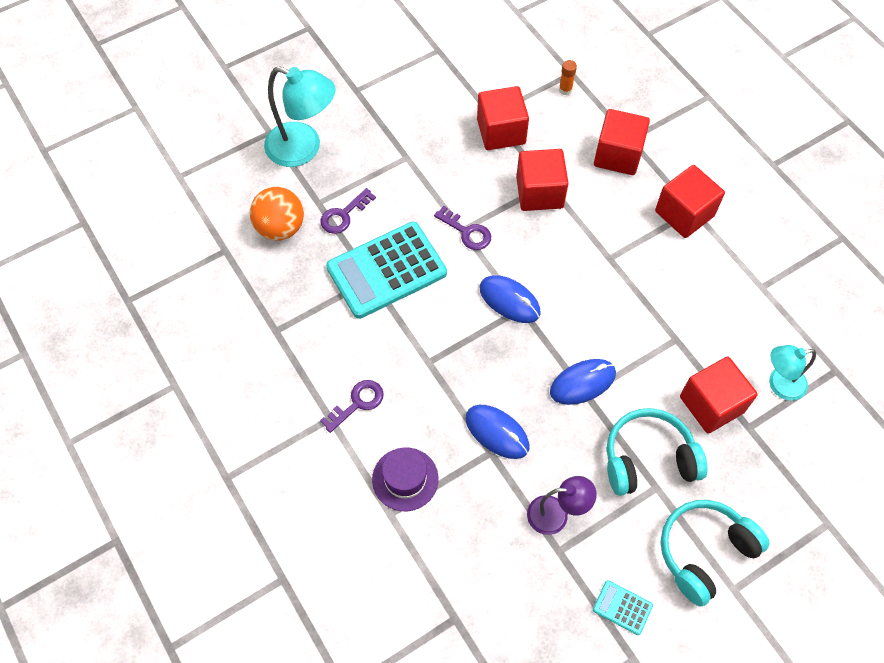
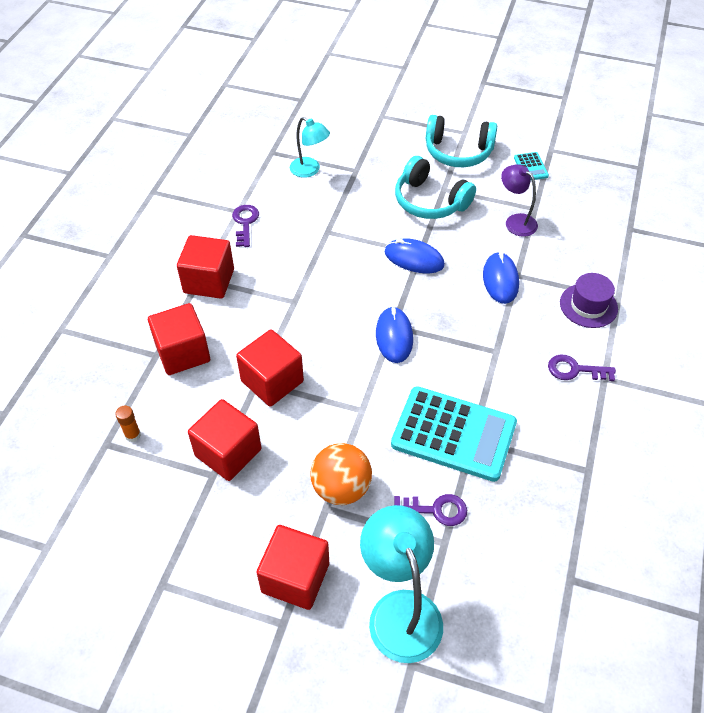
camera: 130 degrees left, 10 degrees down
(280, 228) = (501, 551): orange ball -> orange ball (341, 488)
(466, 232) = (360, 405): purple key -> purple key (245, 223)
(711, 404) = (359, 192): red cube -> red cube (295, 578)

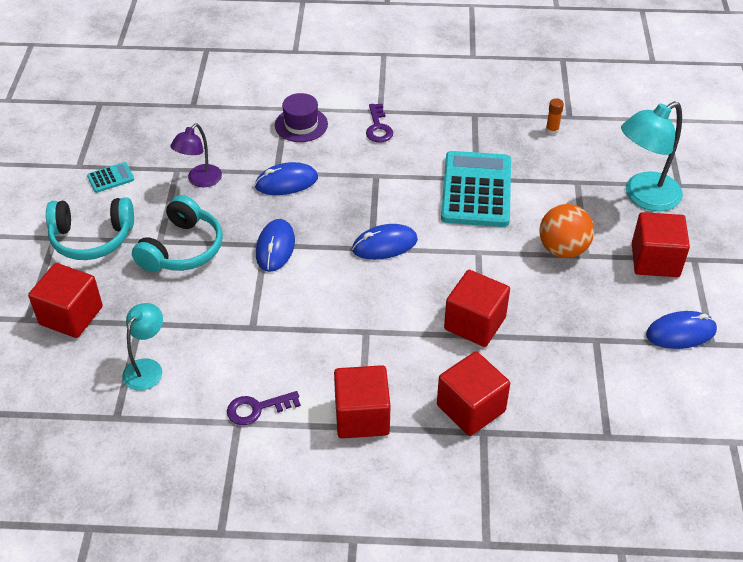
camera: 105 degrees left, 5 degrees down
(133, 435) = (587, 417): orange glue stick -> orange glue stick (552, 130)
(188, 559) = (681, 333): none -> blue mouse
(228, 452) = (568, 335): red cube -> red cube (71, 315)
(435, 510) = (552, 190): purple key -> none
(458, 152) = (92, 238): turquoise headphones -> turquoise headphones turned 90 degrees clockwise

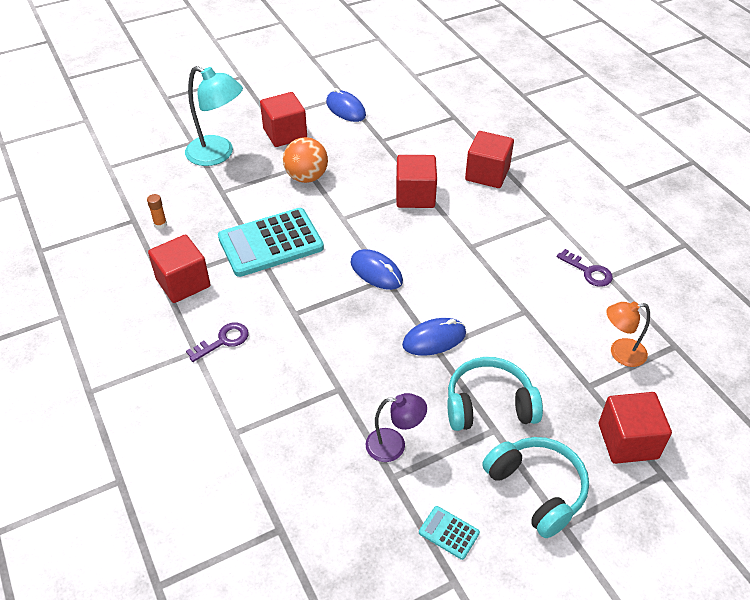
camera: 120 degrees left, 0 degrees up
(147, 368) = (620, 353): turquoise lamp -> orange lamp
(286, 182) = (348, 373): blue mouse -> none
(301, 125) = (255, 405): purple hat -> none
(362, 416) = (542, 218): red cube -> red cube (183, 283)

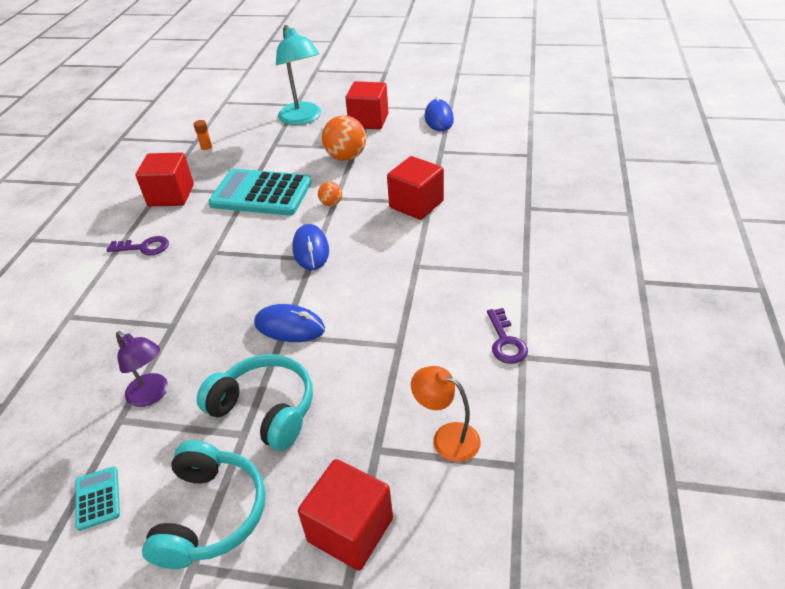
camera: 40 degrees right, 5 degrees down
(345, 225) = (331, 204): none -> orange ball
(487, 174) = (504, 212): red cube -> none

